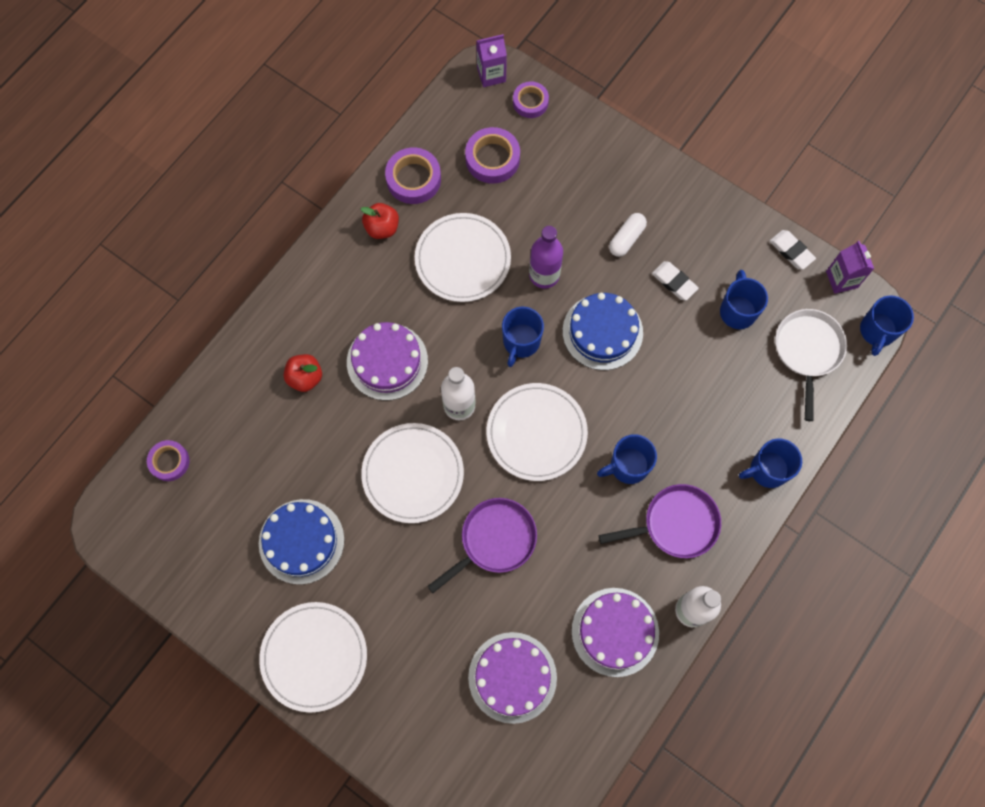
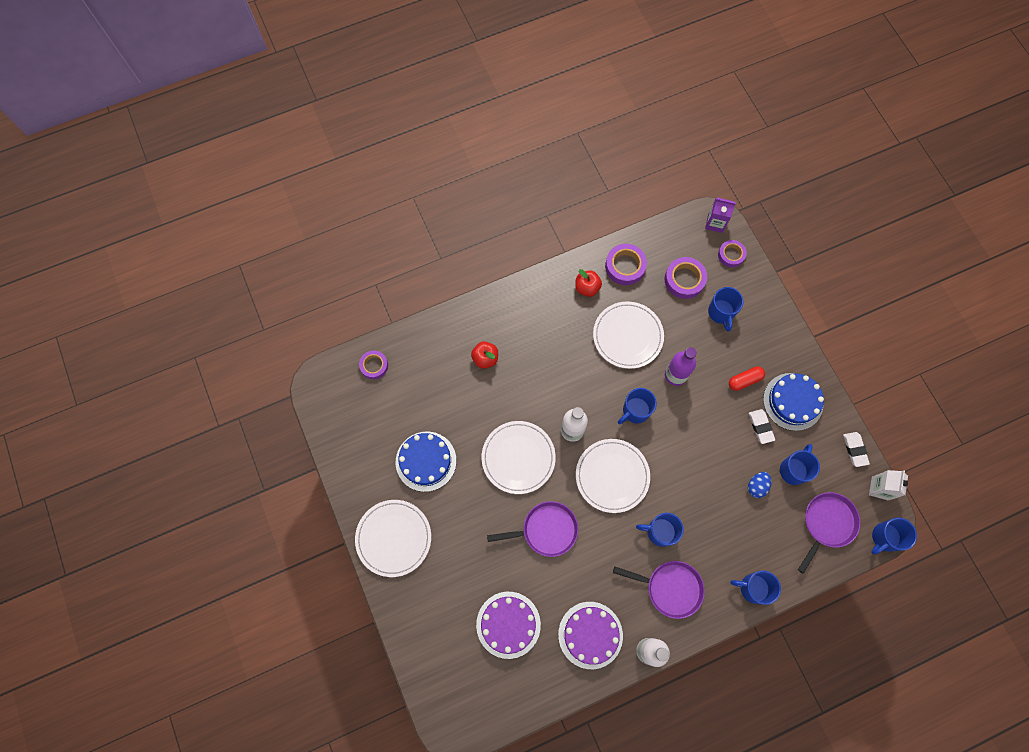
camera: 30 degrees right, 0 degrees up
(387, 361) = (542, 376): purple cake -> none
(556, 175) = (721, 312): none -> blue mug
(602, 332) = (693, 433): blue cake -> blue cake (793, 401)
(626, 239) = (744, 380): white capsule -> red capsule
(707, 352) = (756, 486): none -> blue egg
(807, 351) = (827, 524): white pan -> purple pan
(841, 279) = (879, 488): purple carton -> white carton

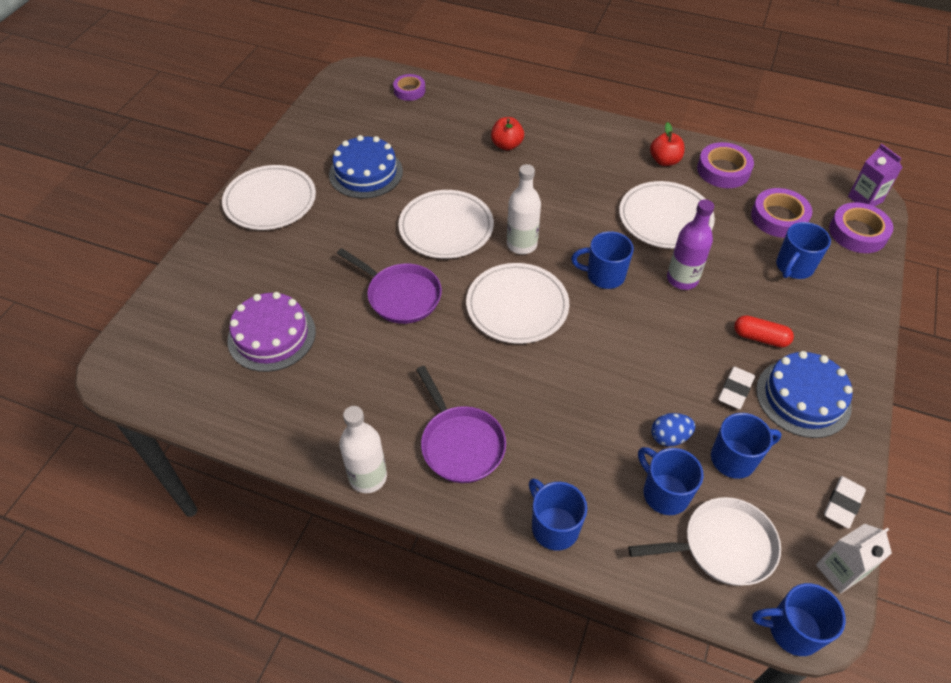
camera: 45 degrees right, 20 degrees down
(590, 635) = (331, 410): purple cake -> none
(660, 532) = (510, 387): blue mug -> blue mug (664, 493)
(731, 255) = (857, 232): purple tape -> purple tape, size x1.50
(827, 524) = (722, 546): purple pan -> white pan

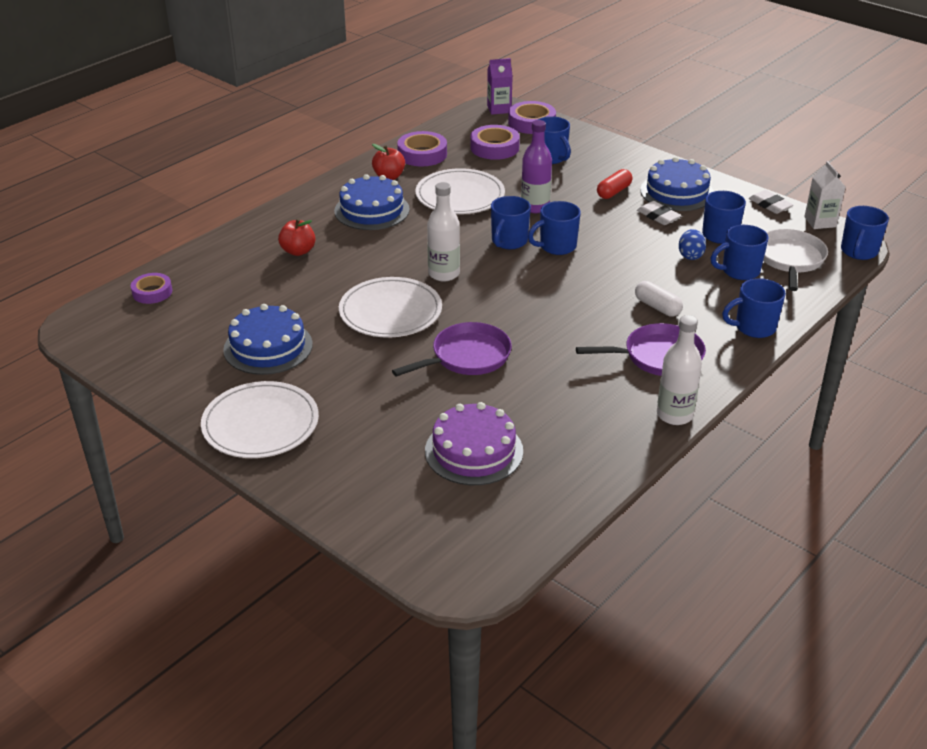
camera: 70 degrees left, 15 degrees down
(517, 306) = (518, 293): white plate -> none
(549, 425) = (657, 307): none -> white capsule
(599, 167) = (372, 210): none -> blue cake
(617, 315) = (557, 246): none -> blue mug

